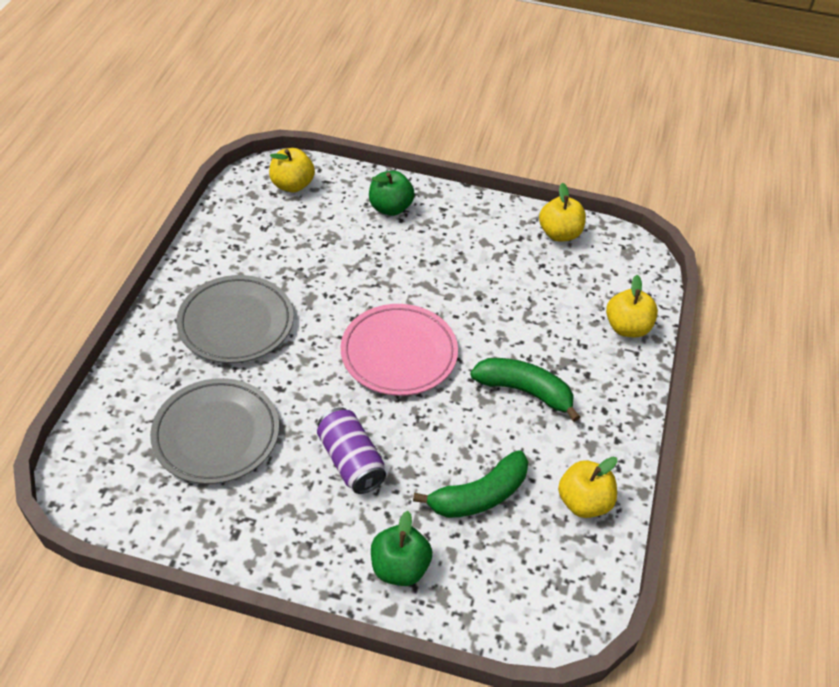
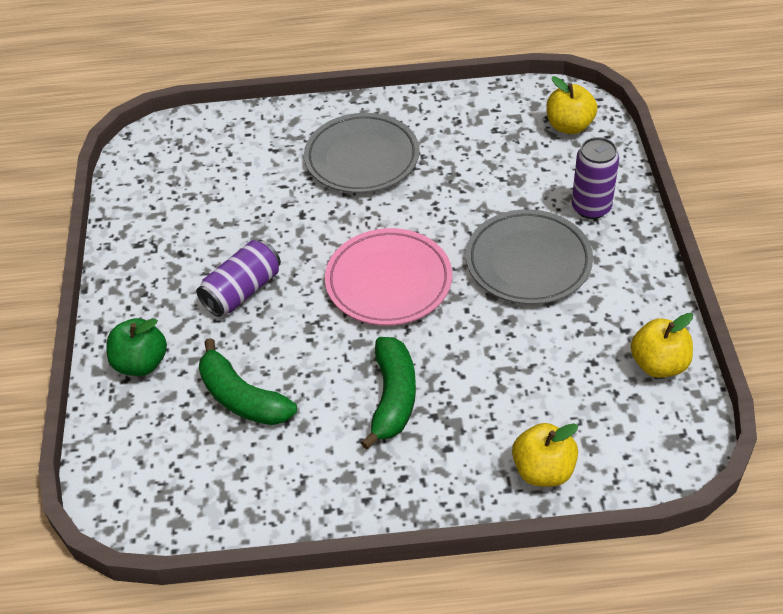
camera: 75 degrees right, 0 degrees up
(216, 435) = (232, 194): grey plate -> grey plate (528, 262)
(390, 208) = (591, 207): green apple -> purple can
(584, 502) = (269, 488): yellow apple -> none

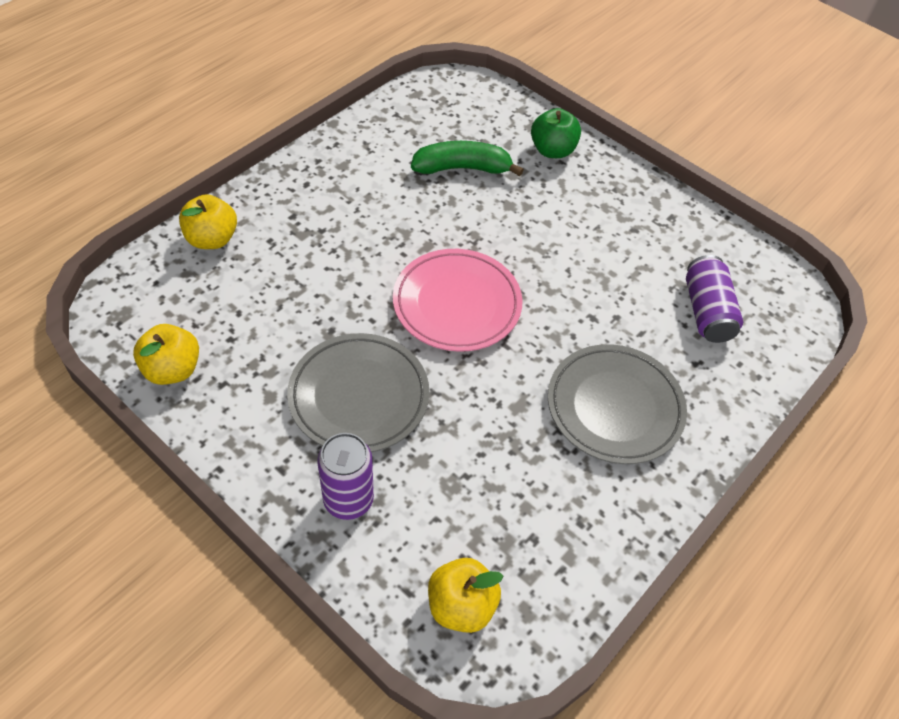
camera: 130 degrees right, 5 degrees up
(242, 291) = (554, 231): purple can -> purple can (707, 311)
(393, 398) = (362, 224): green banana -> none

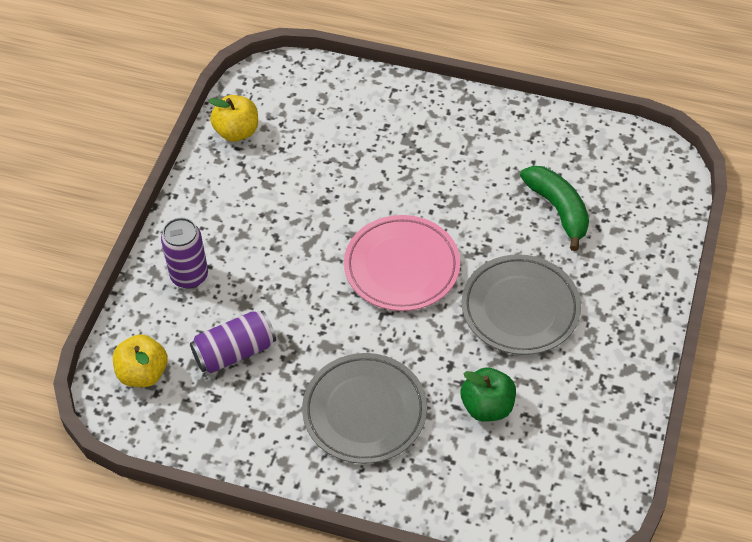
camera: 70 degrees right, 0 degrees up
(212, 239) = (364, 92): yellow apple -> none
(359, 396) = (276, 244): grey plate -> grey plate (520, 308)
(552, 150) = (634, 265): green apple -> green apple (487, 406)
(707, 311) = (515, 450): purple can -> purple can (235, 352)

